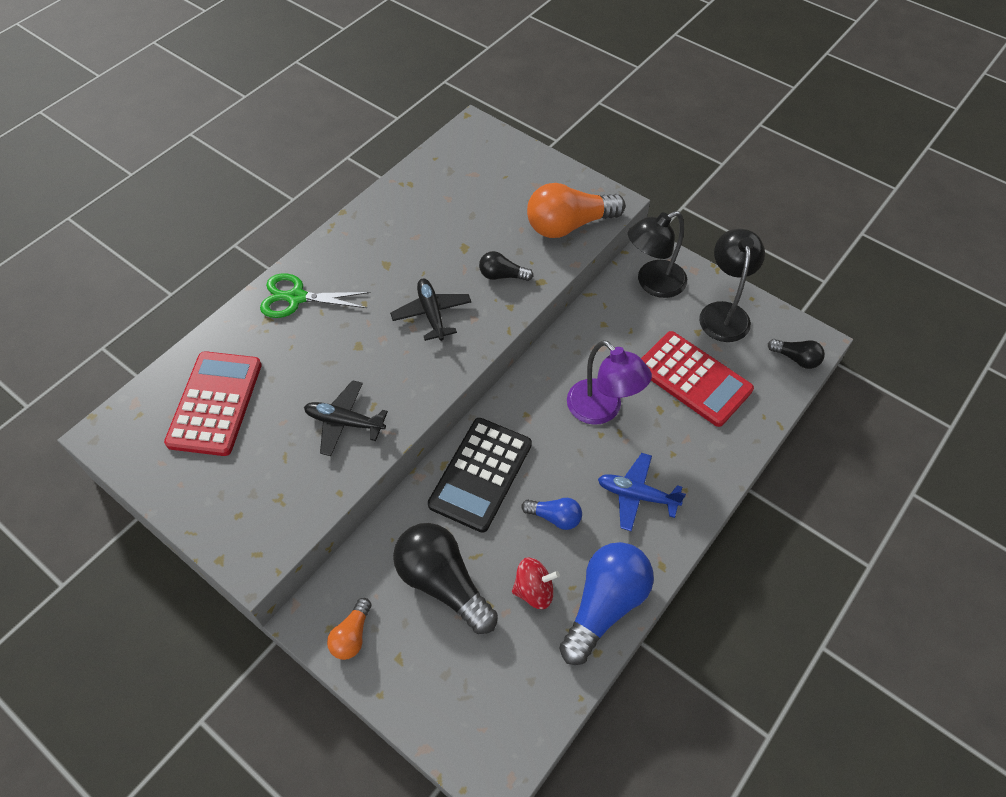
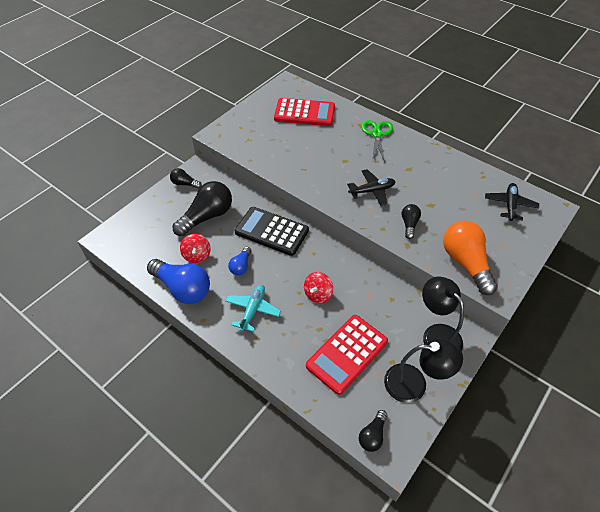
camera: 90 degrees right, 5 degrees down
(344, 422) = (293, 159): black plane -> black plane (510, 205)
(352, 635) = (185, 184): orange light bulb -> black light bulb
(602, 410) = (318, 294): purple lamp -> red spinning top
(637, 495) = (253, 310): blue plane -> turquoise plane

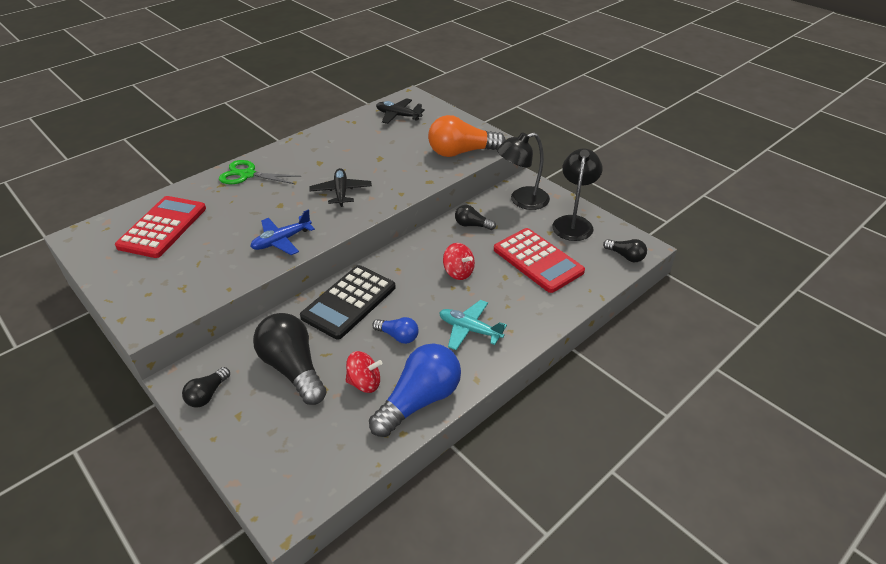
camera: 80 degrees left, 10 degrees down
(303, 172) = (282, 241): none -> blue plane
(409, 224) = (401, 175): black light bulb -> black light bulb (472, 225)

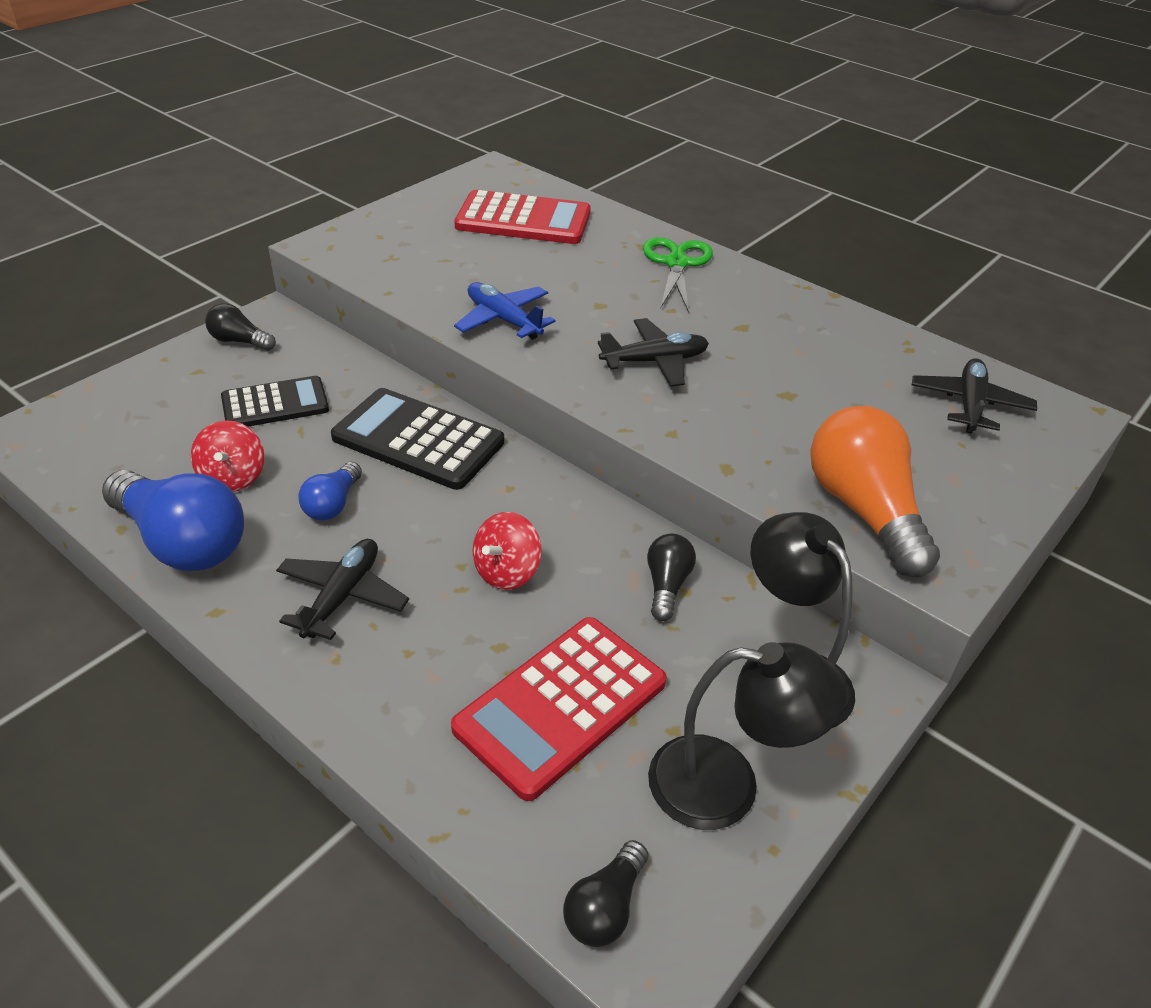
camera: 80 degrees right, 0 degrees up
(293, 368) = (275, 404): black light bulb -> black calculator
(469, 329) = (342, 596): turquoise plane -> black plane

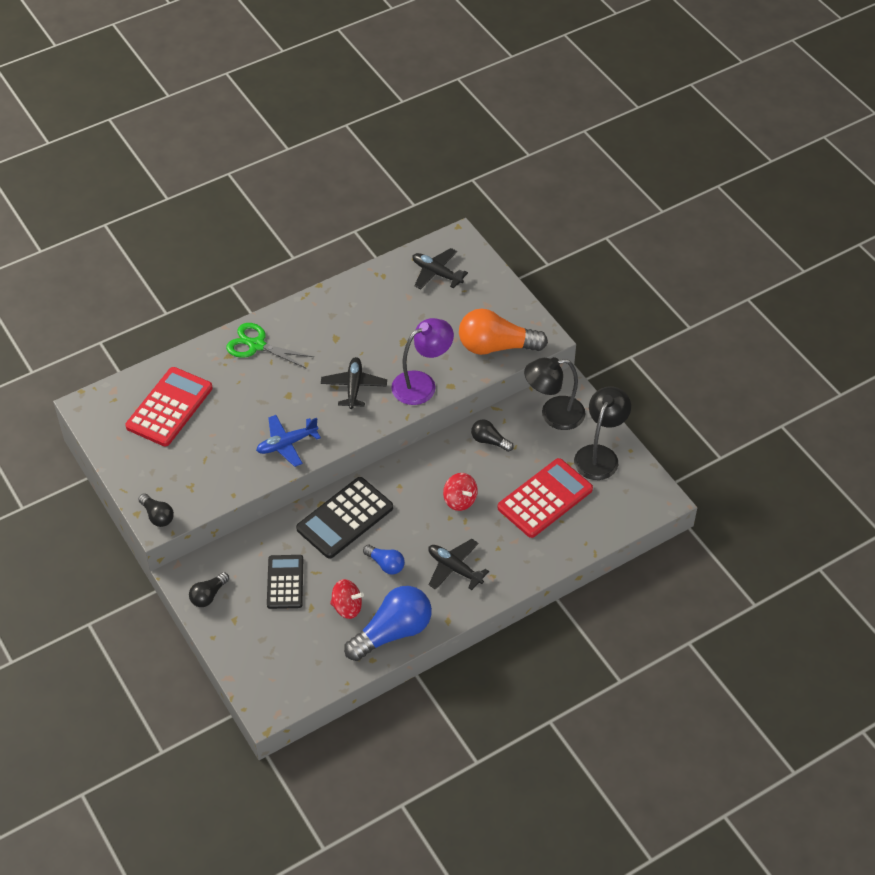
camera: 70 degrees left, 10 degrees up
(561, 705) = (545, 499): red calculator -> red calculator turned 105 degrees counterclockwise
(605, 907) = (638, 508): black light bulb -> black light bulb (157, 516)
(709, 433) = (422, 384): none -> purple lamp

